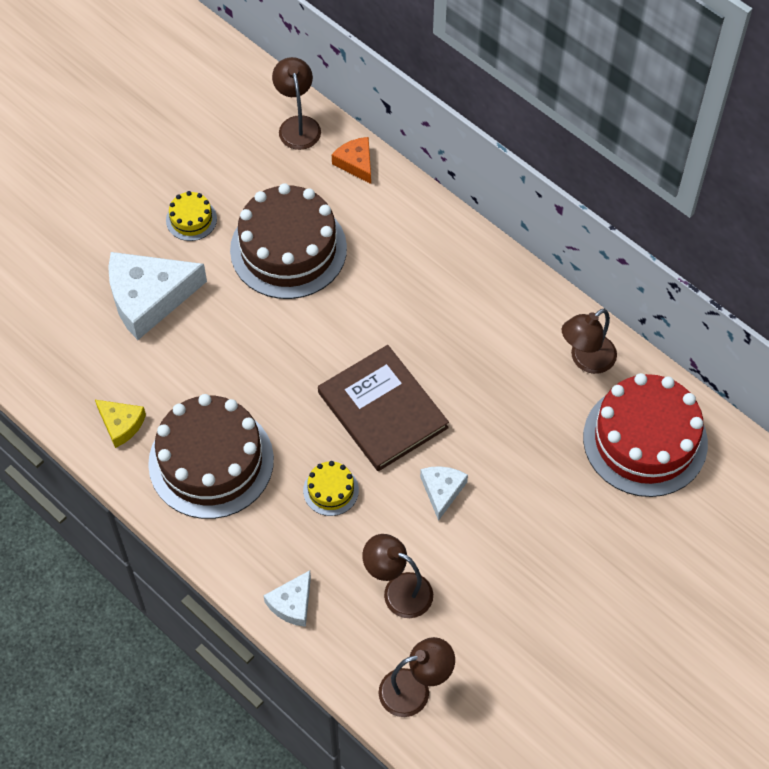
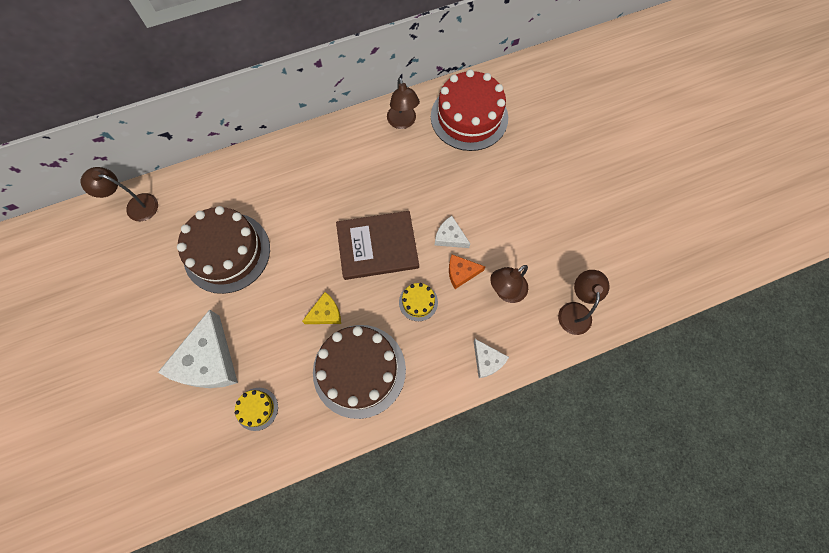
camera: 65 degrees left, 10 degrees up
(121, 424) = (298, 422): yellow cheese -> yellow cheese (325, 313)
(191, 219) = (163, 305): yellow cake -> yellow cake (257, 409)
(356, 163) = (189, 184): orange cheese -> orange cheese (461, 272)

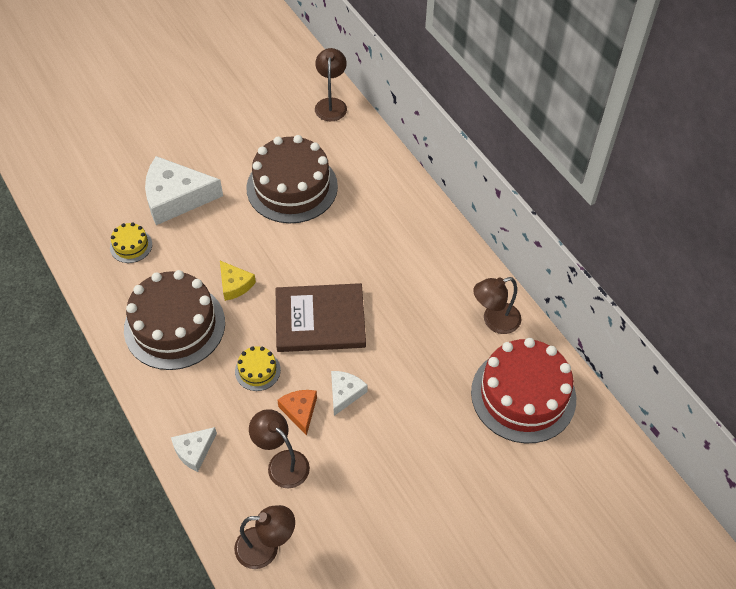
camera: 80 degrees right, 15 degrees down
(377, 246) = (320, 320): brown book -> brown book turned 75 degrees counterclockwise

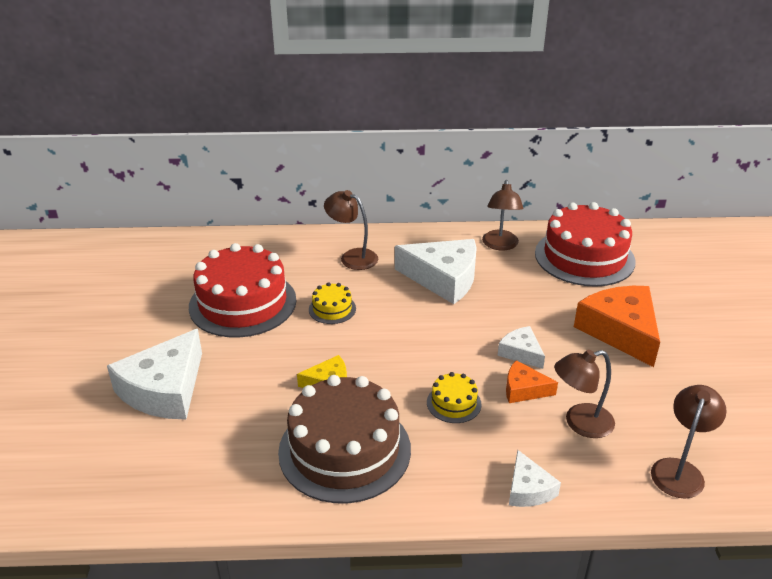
camera: 60 degrees left, 20 degrees down
(131, 246) = (194, 451): yellow cake -> yellow cake (332, 309)
(292, 187) = (243, 303): brown cake -> red cake
(320, 320) = (423, 339): brown book -> none
(331, 104) = (169, 246): brown lamp -> brown lamp (352, 257)
(411, 299) = (443, 278): none -> white cheese
(422, 459) = (621, 331): none -> orange cheese

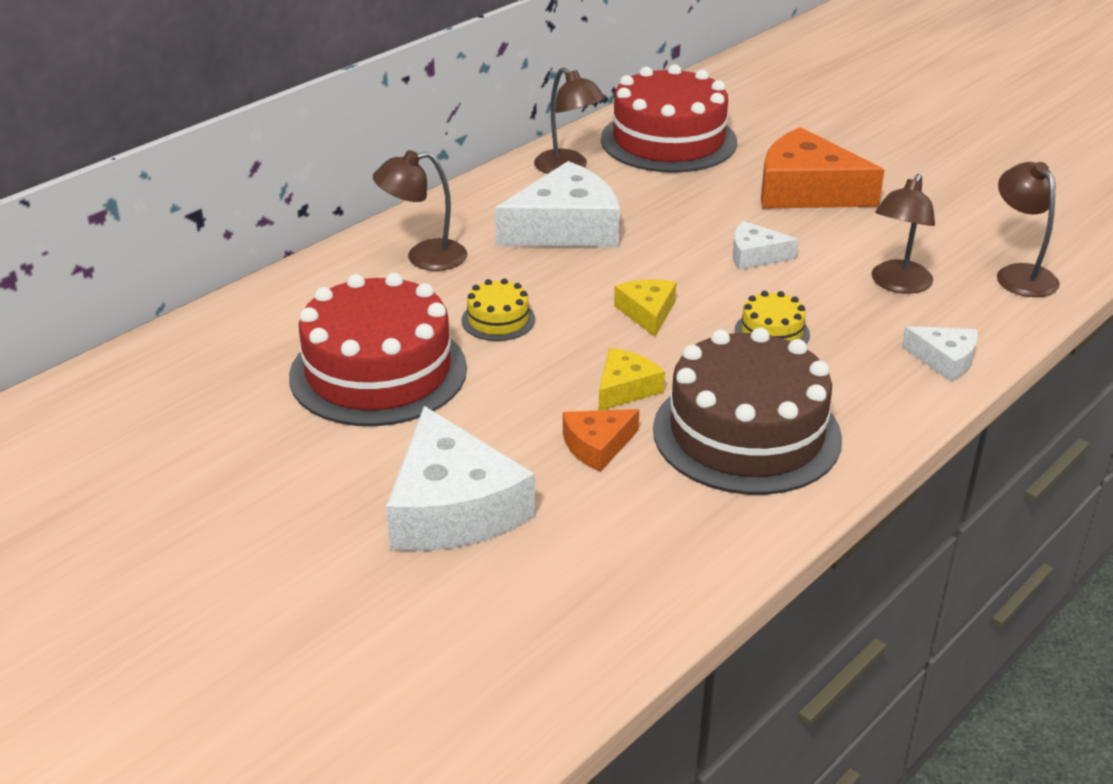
camera: 45 degrees left, 0 degrees up
(407, 349) = (647, 313): none -> yellow cheese
(524, 389) = (810, 285): orange cheese -> orange cheese (597, 446)

